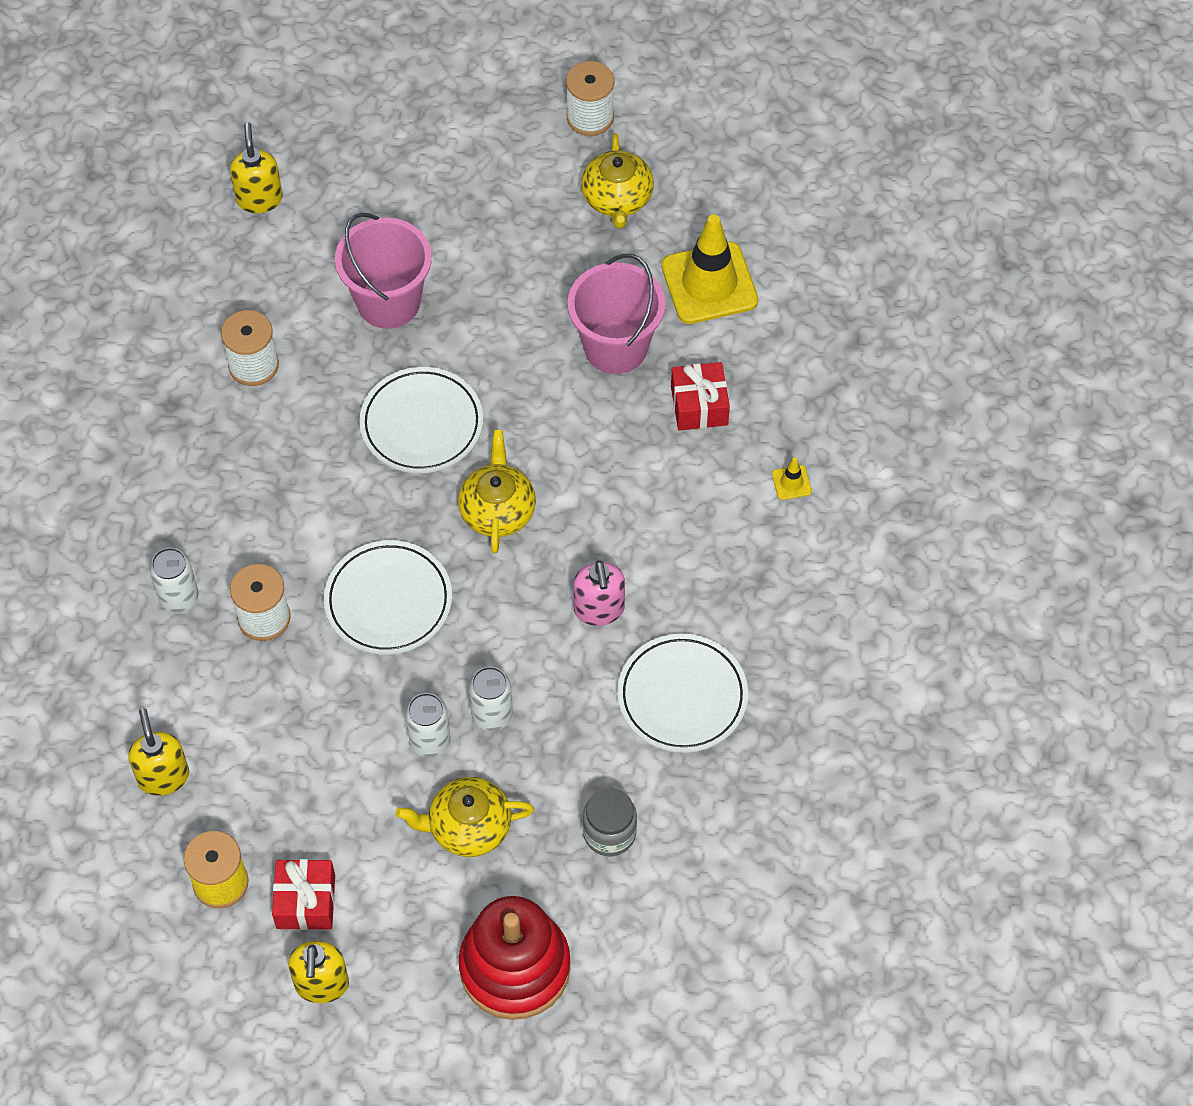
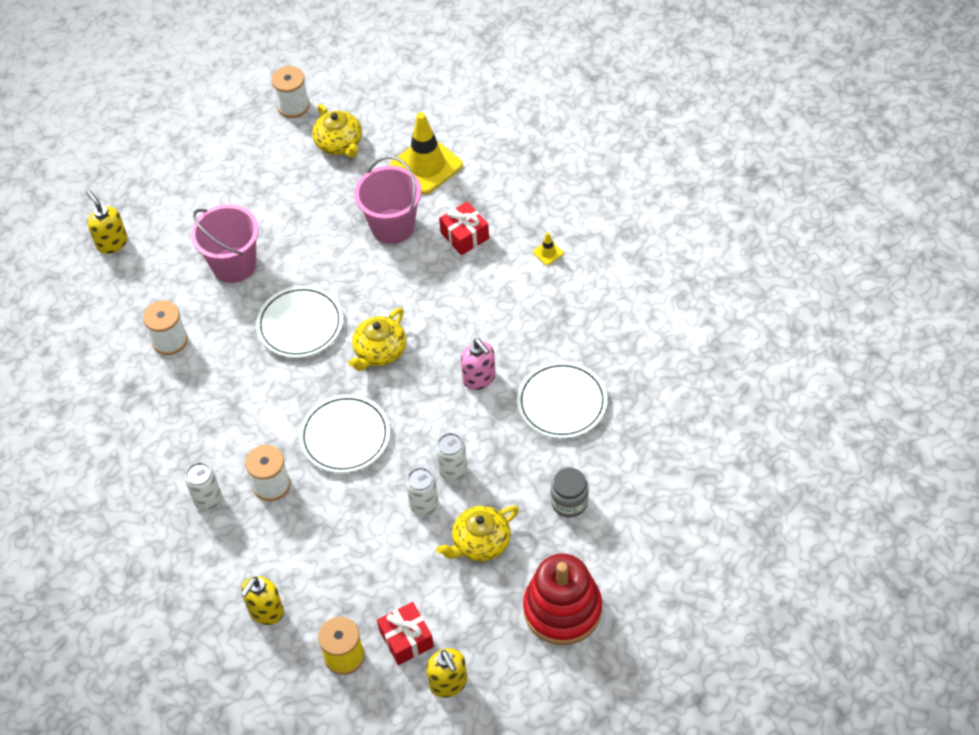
camera: 25 degrees left, 5 degrees down
(163, 776) = (266, 611): yellow soap dispenser -> yellow soap dispenser turned 105 degrees counterclockwise
(497, 510) = (379, 351): yellow teapot -> yellow teapot turned 120 degrees counterclockwise

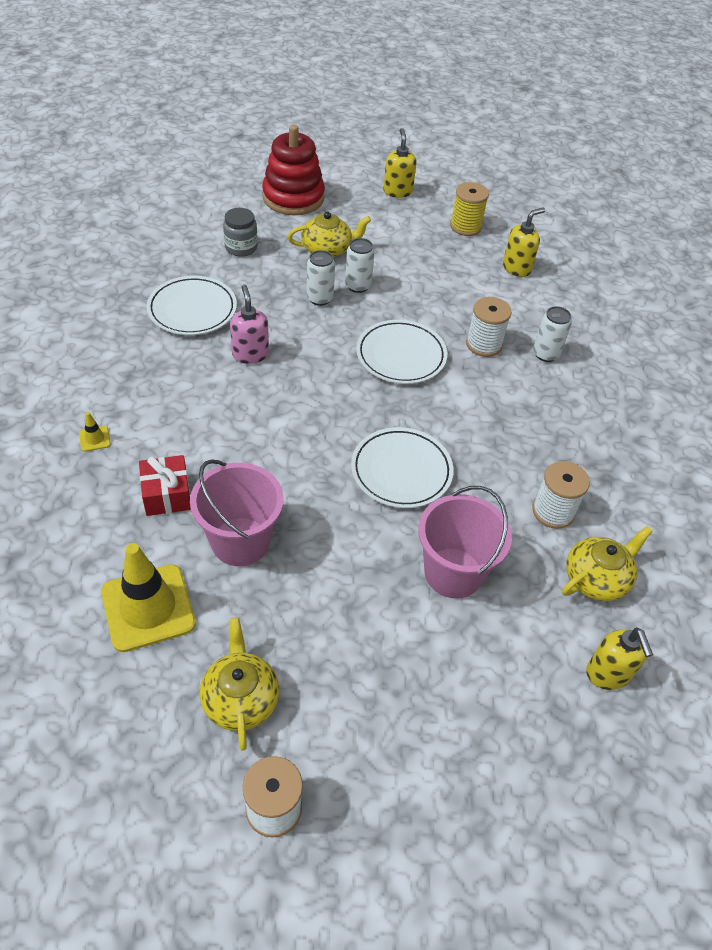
camera: 165 degrees left, 5 degrees down
(379, 351) = (331, 412): yellow teapot -> yellow teapot (596, 578)
(406, 639) = (415, 220): red gift -> none

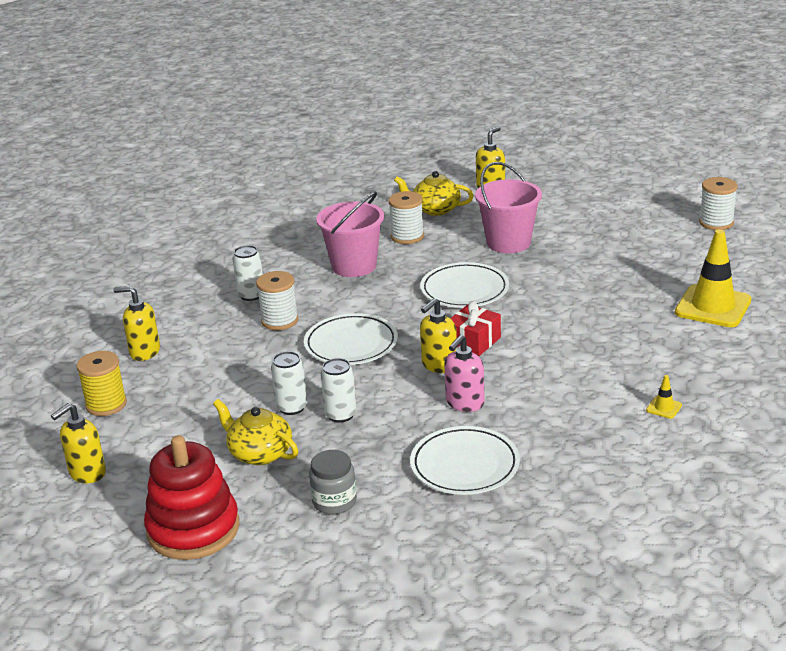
camera: 125 degrees left, 20 degrees down
(167, 494) = (642, 350): red gift -> red gift (473, 341)
(240, 541) = (619, 307): pink bucket -> pink bucket (354, 266)
(240, 698) = (694, 255): yellow teapot -> none
(312, 376) = (439, 365): none -> yellow soap dispenser

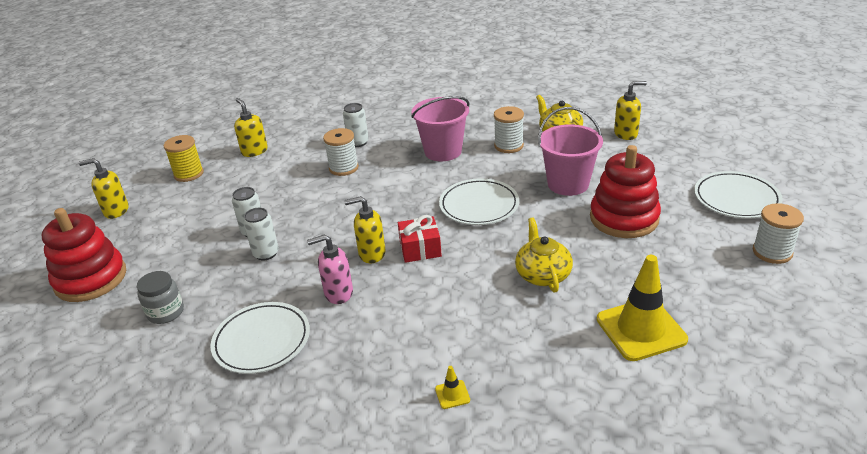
camera: 45 degrees right, 5 degrees up
(259, 453) = (192, 251): yellow teapot -> yellow teapot (542, 274)
(351, 344) = (351, 207): white plate -> white plate (736, 198)
(590, 247) = (624, 218): none -> red stacking toy

